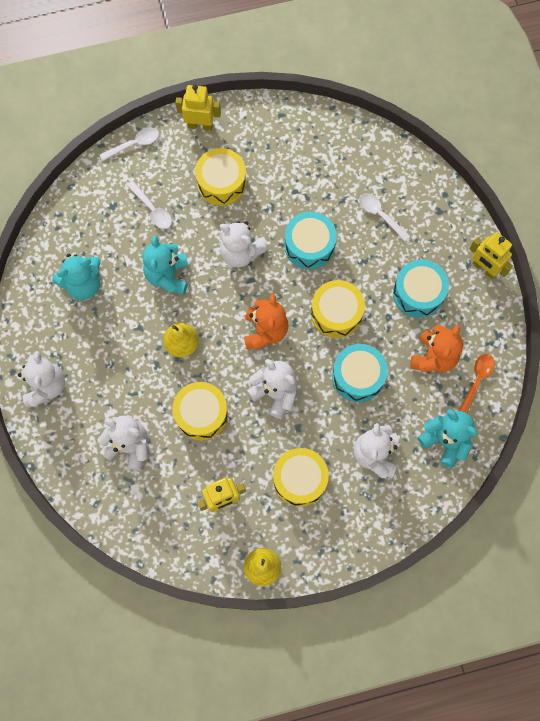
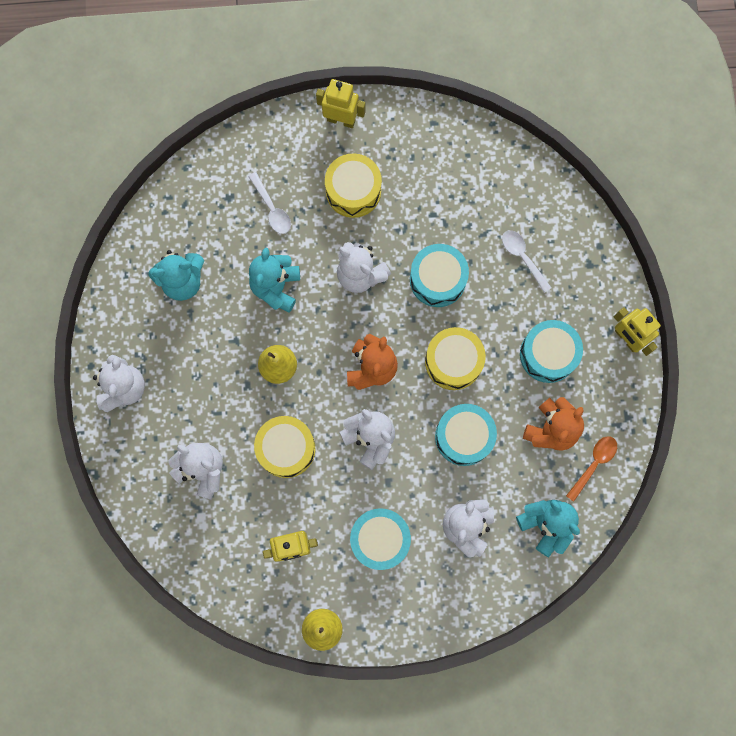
camera: 10 degrees right, 5 degrees up
(134, 144) = (264, 130): white spoon -> none
(300, 479) = (380, 539): yellow drum -> turquoise drum

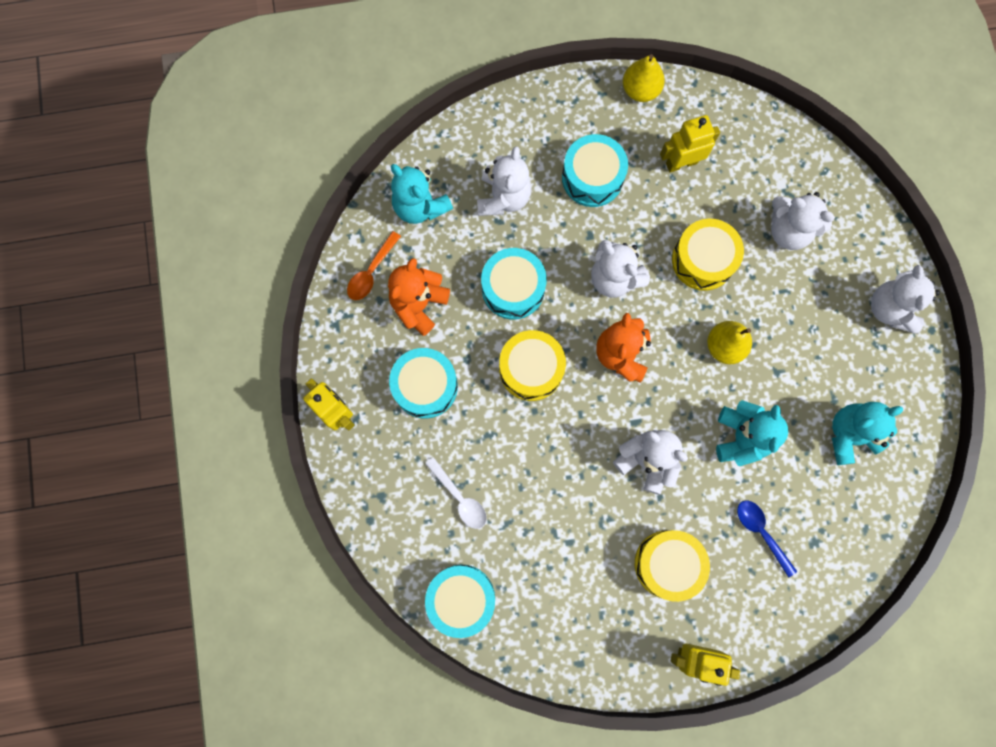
camera: 175 degrees right, 0 degrees up
(272, 209) = (761, 533): white spoon -> blue spoon
(437, 279) = (557, 462): turquoise drum -> turquoise drum (461, 598)

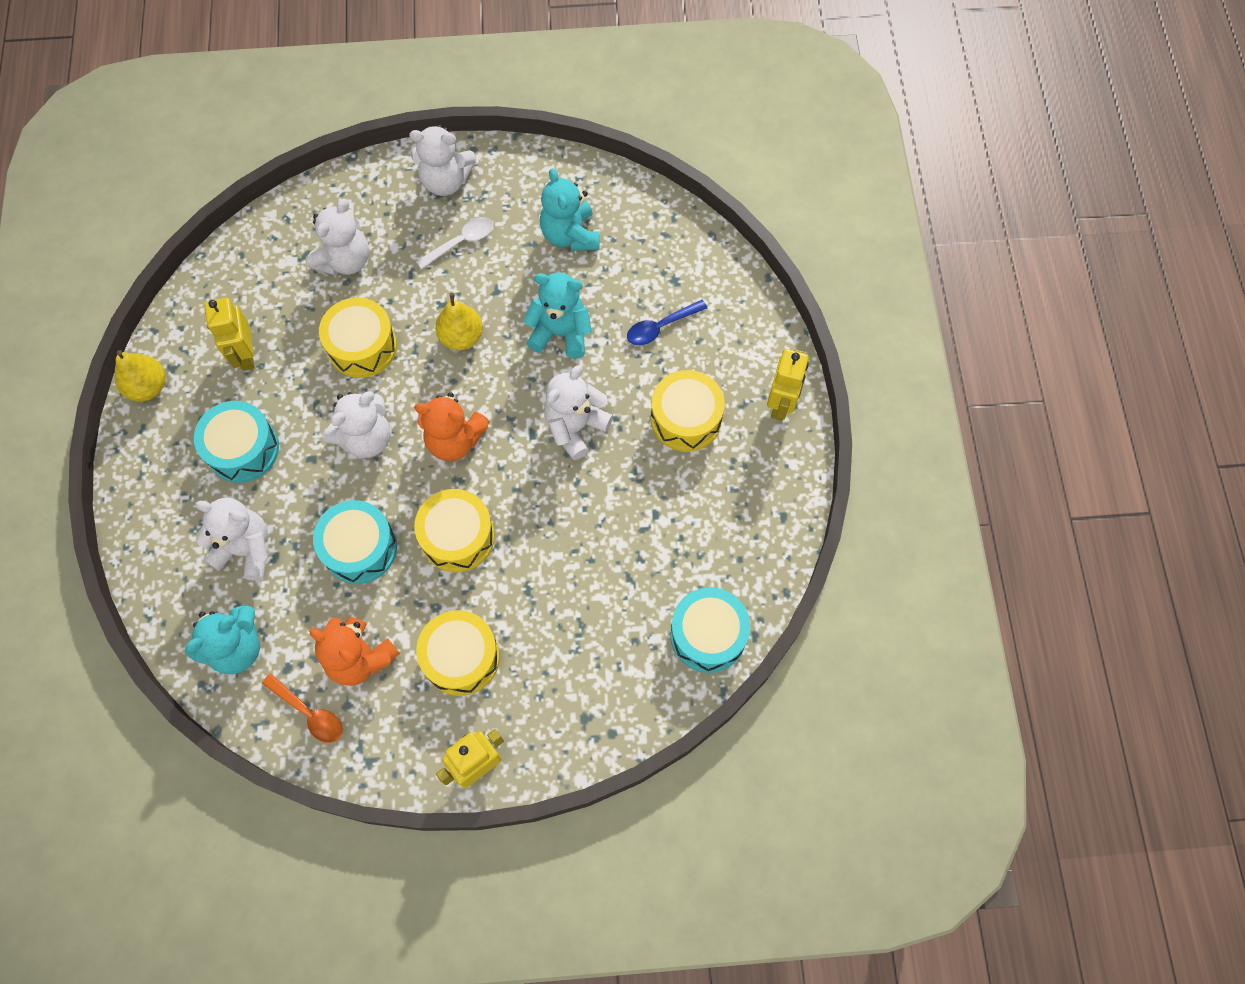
camera: 85 degrees left, 10 degrees down
(425, 386) = (461, 657): turquoise drum -> yellow drum
(460, 498) = (595, 628): white spoon -> white spoon (461, 242)

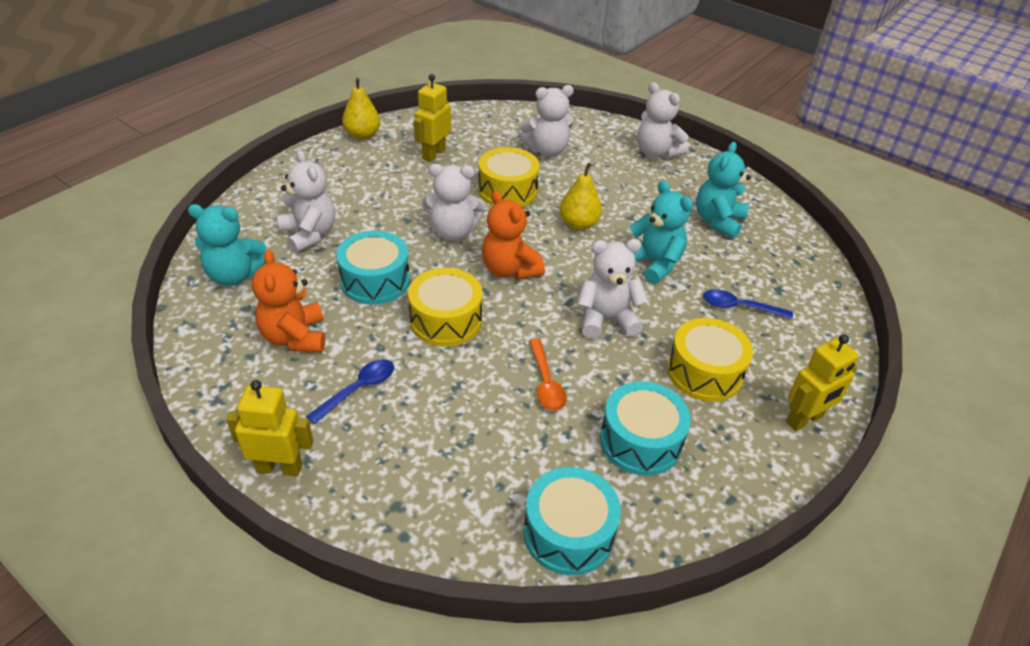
camera: 40 degrees right, 25 degrees down
(243, 449) = (374, 190): turquoise drum -> turquoise drum (640, 441)
(309, 713) = (223, 341): orange spoon -> orange spoon (546, 382)
(461, 242) = (633, 183): white spoon -> none
(461, 657) = (358, 389): yellow drum -> blue spoon

